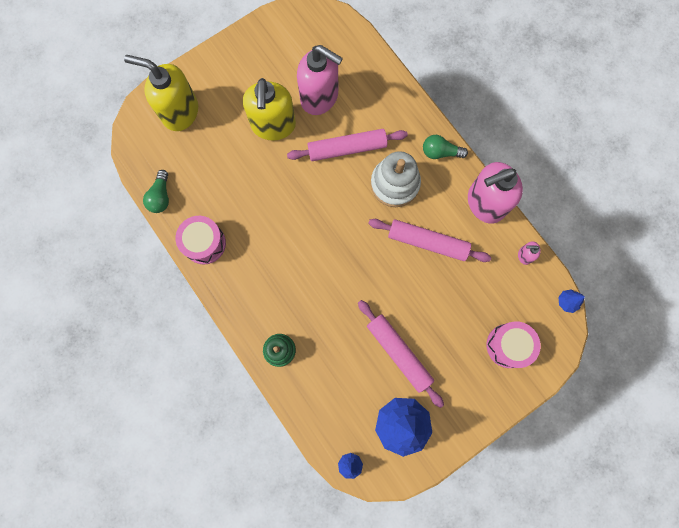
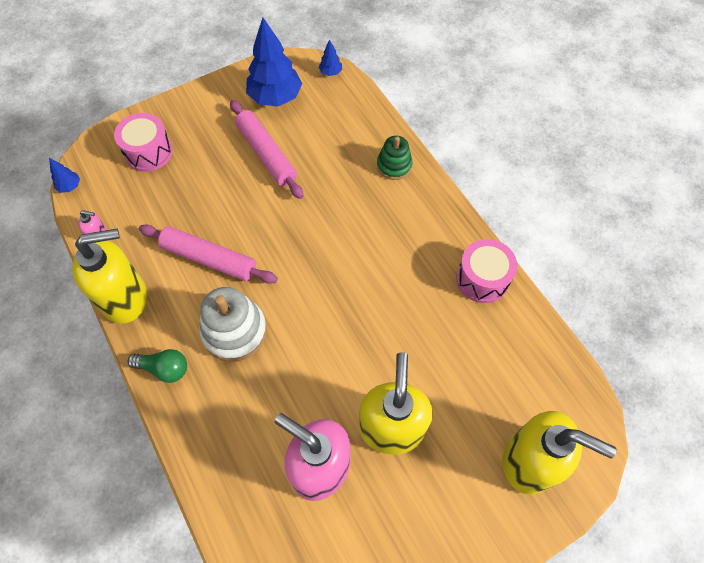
camera: 175 degrees left, 15 degrees down
(161, 197) = (543, 340): green light bulb -> none
(347, 148) = (290, 385): pink rolling pin -> none
(485, 203) = (125, 298): pink soap dispenser -> yellow soap dispenser

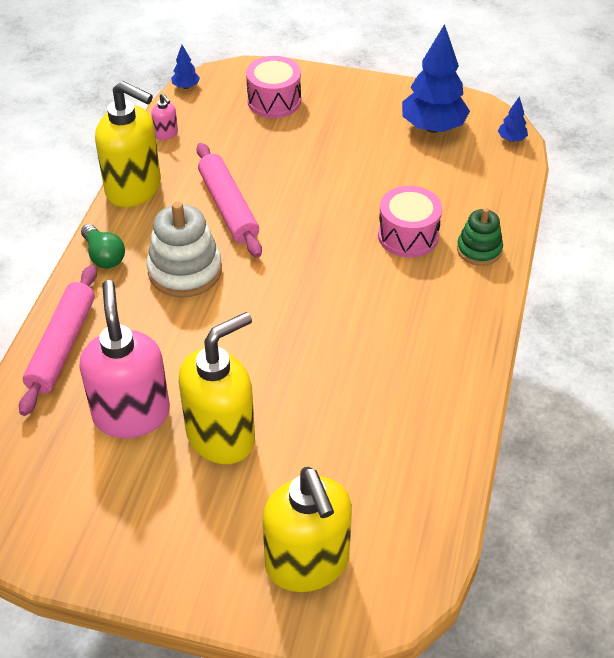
camera: 45 degrees right, 15 degrees down
(266, 154) = (370, 164): pink rolling pin -> pink rolling pin (62, 346)
(482, 279) = (449, 396): pink drum -> pink drum (408, 236)

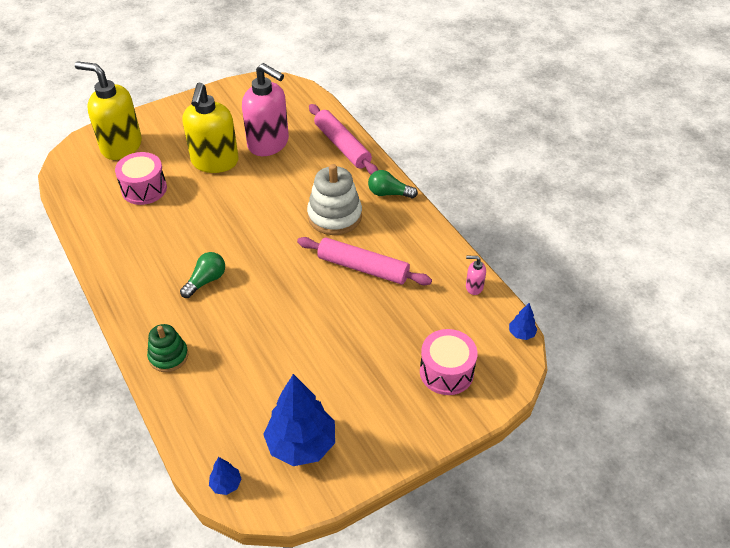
camera: 135 degrees right, 0 degrees up
(134, 189) = (433, 238): yellow soap dispenser -> none
(381, 294) = (206, 281): none -> green light bulb
(408, 236) = (227, 331): pink drum -> pink drum (144, 189)

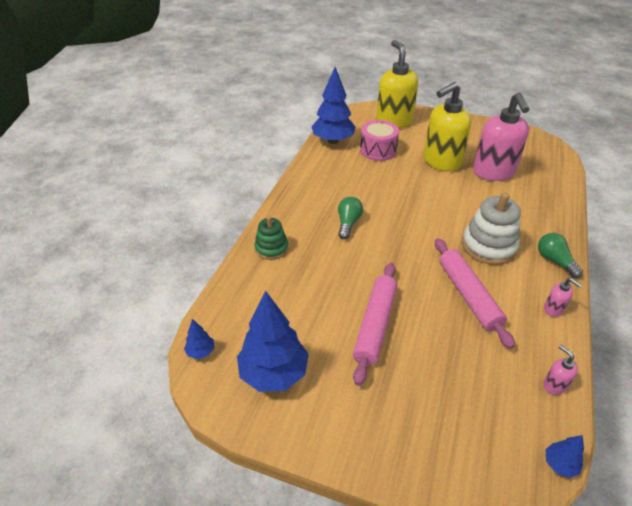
camera: 50 degrees right, 5 degrees down
(86, 208) = (333, 141): none -> blue tree
(206, 281) = (348, 223): green light bulb -> green light bulb turned 75 degrees counterclockwise
(342, 146) = (552, 206): pink rolling pin -> pink rolling pin (375, 325)
(424, 233) = (553, 309): none -> pink soap dispenser
(446, 372) = (446, 428): pink drum -> none

